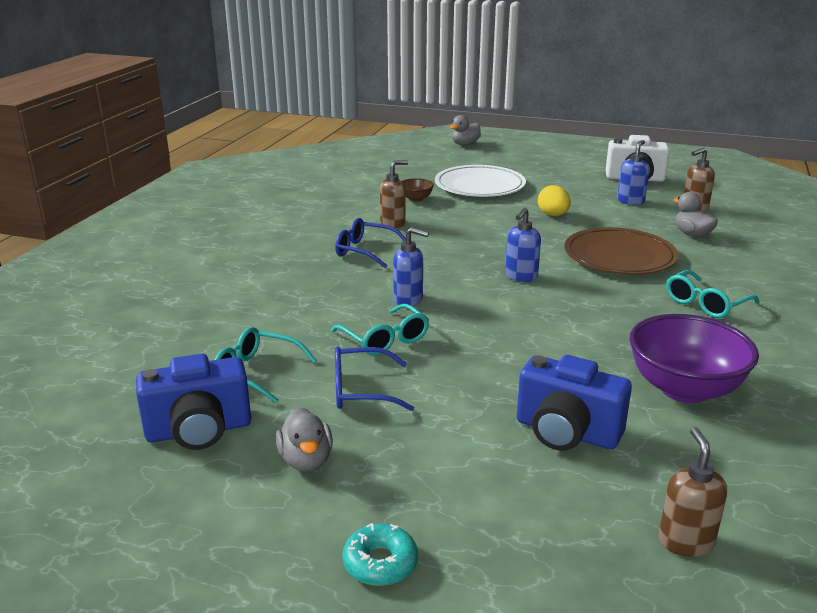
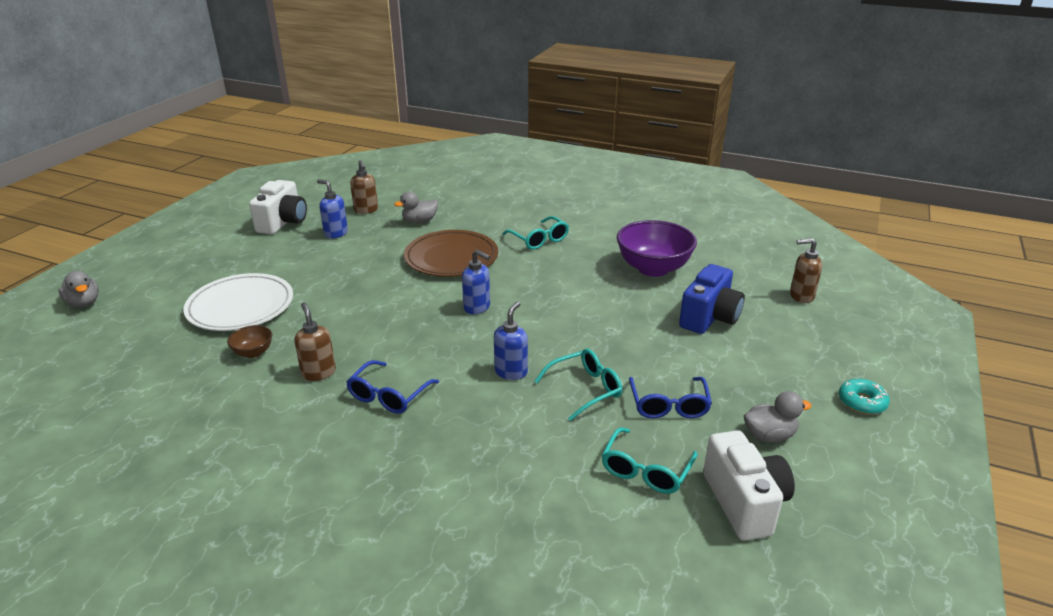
camera: 85 degrees left, 5 degrees up
(199, 430) = (744, 502): blue camera -> white camera
(553, 215) = (348, 275): yellow egg -> none

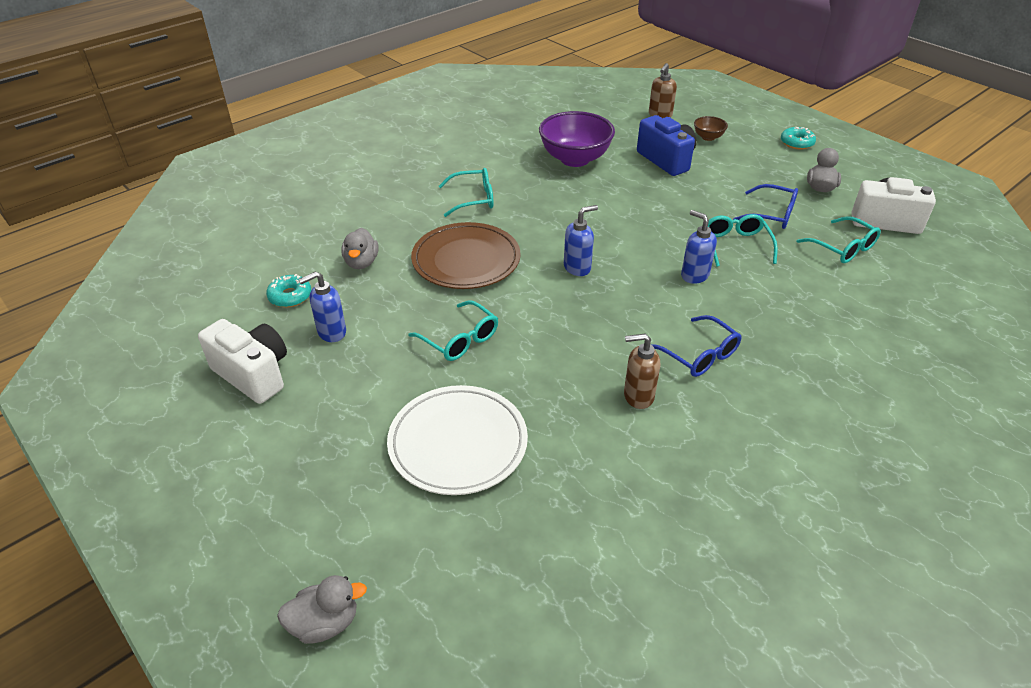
camera: 65 degrees left, 10 degrees up
(253, 352) = (571, 443): brown bowl -> brown bowl (708, 137)
(352, 279) = (459, 339): none -> turquoise glasses
(366, 210) = (290, 296): brown soap dispenser -> turquoise donut

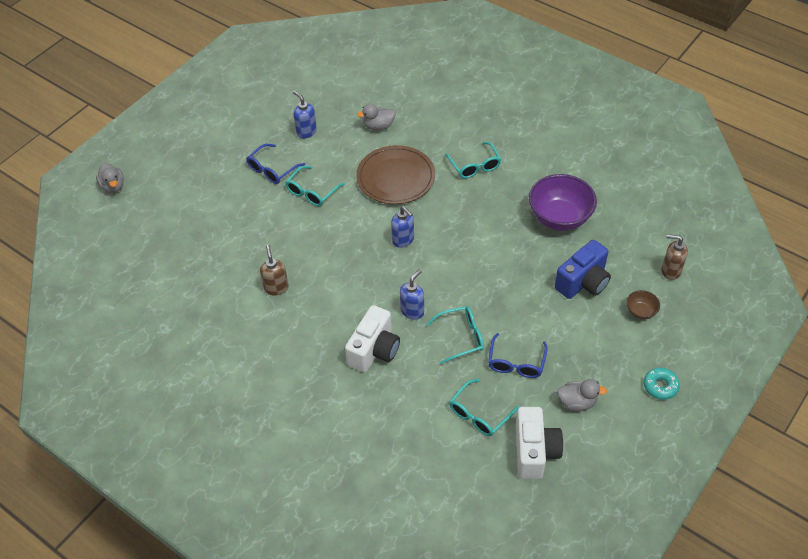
camera: 80 degrees right, 10 degrees up
(253, 374) = (265, 110): white camera -> white camera (374, 350)
(290, 296) = (335, 103): turquoise donut -> none
(458, 443) = (226, 209): white plate -> none
(698, 354) = (322, 318): blue glasses -> blue glasses (272, 169)

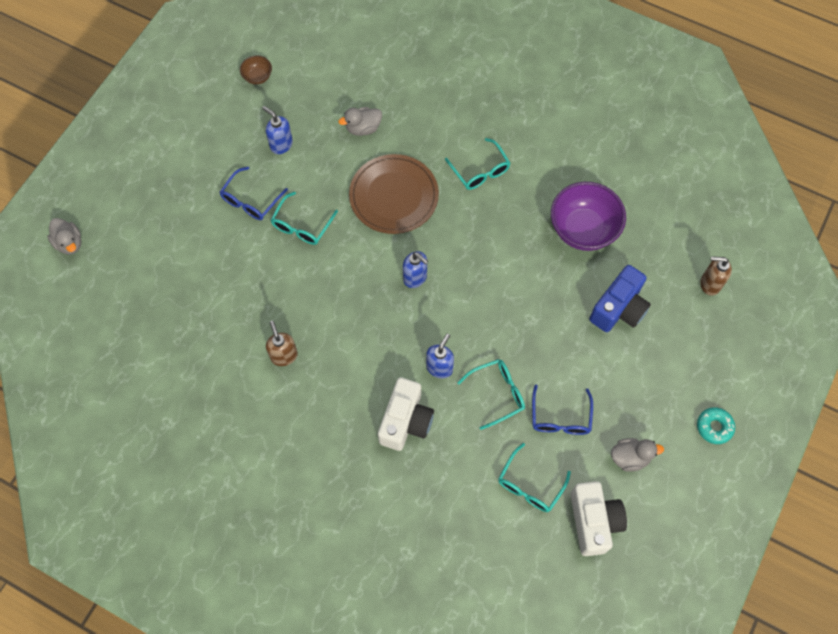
camera: 10 degrees left, 15 degrees up
(640, 312) = (684, 338): brown bowl -> brown bowl (257, 77)

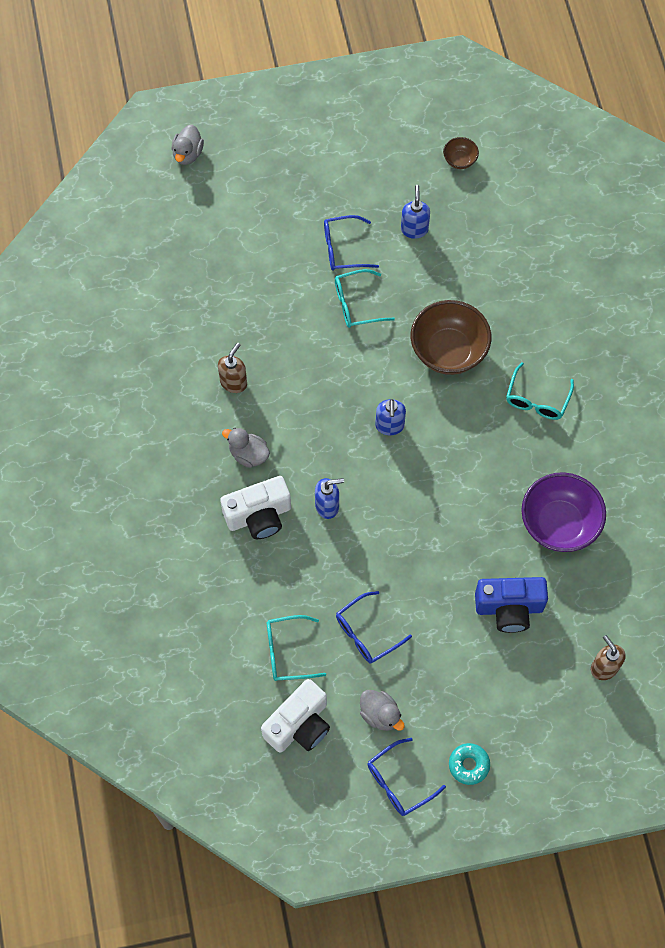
camera: 50 degrees right, 0 degrees up
(363, 128) = (489, 277): grey duck -> grey duck (248, 454)
(394, 196) = (448, 351): brown plate -> brown bowl
(497, 394) = (344, 567): turquoise glasses -> none
(691, 484) = (399, 782): none -> blue glasses

